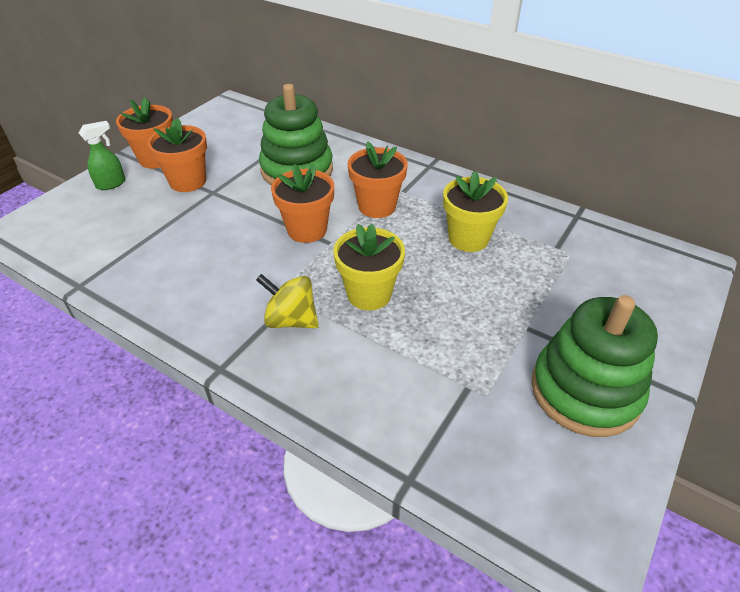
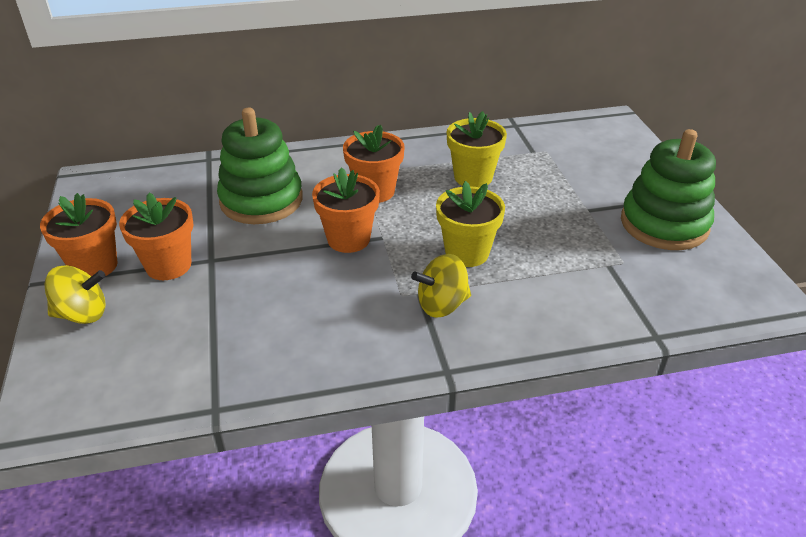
camera: 45 degrees left, 5 degrees down
(111, 184) = (82, 314): green spray bottle -> yellow spinning top

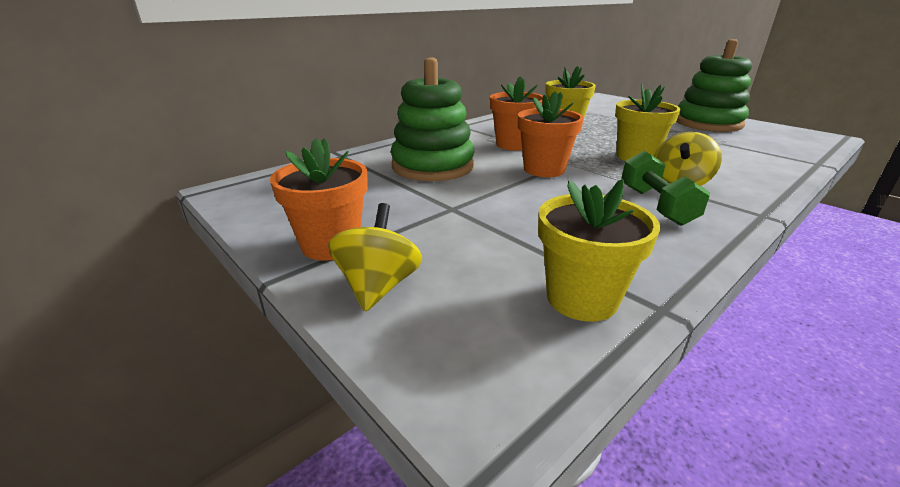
camera: 30 degrees left, 10 degrees down
(82, 314) = (378, 286): yellow spinning top -> yellow spinning top turned 45 degrees counterclockwise
(168, 265) = (416, 222): orange flower pot -> none
(180, 378) = (581, 299): none -> yellow flower pot
(372, 322) = (656, 205): none -> green dumbbell

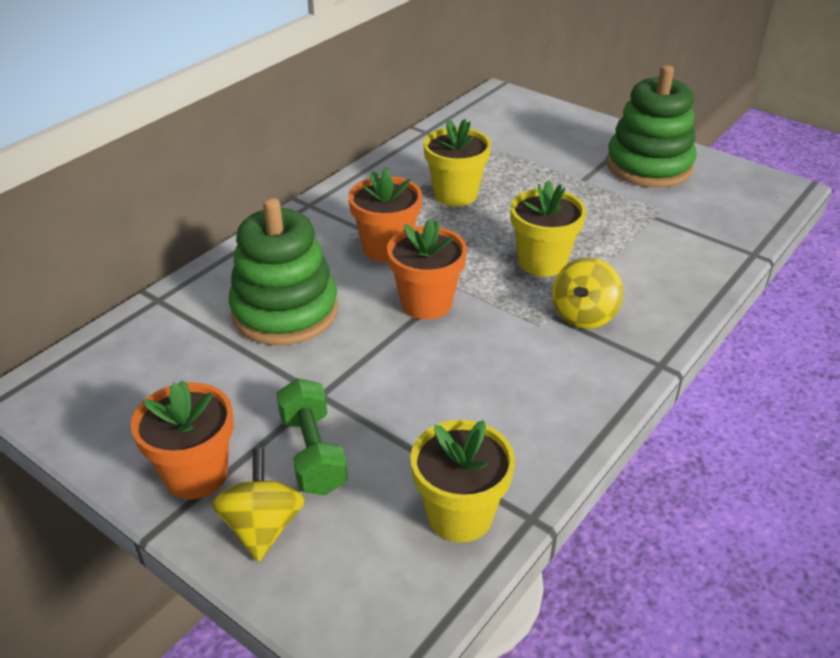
camera: 10 degrees left, 10 degrees up
(656, 205) = (550, 361): green dumbbell -> green dumbbell (313, 453)

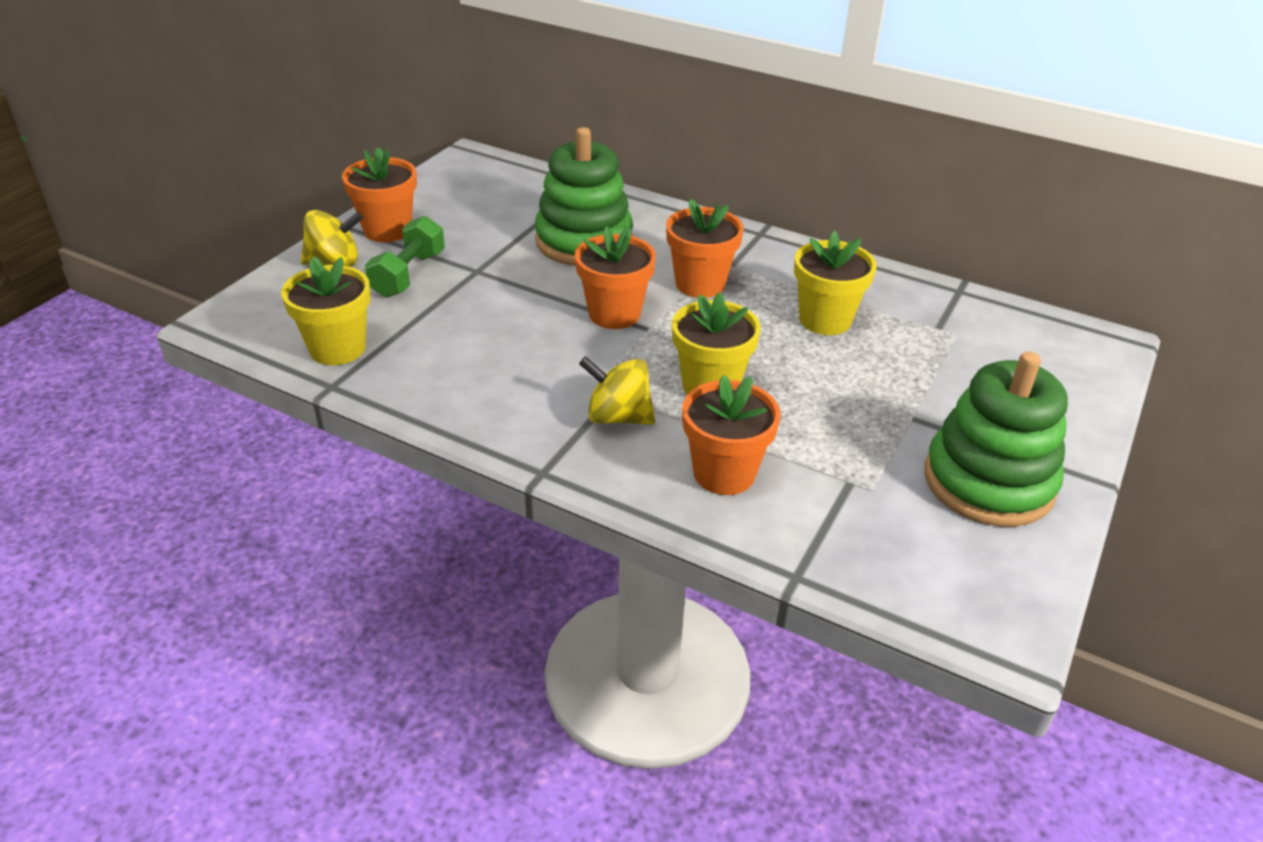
camera: 80 degrees right, 0 degrees up
(313, 453) = (408, 275): green dumbbell -> green dumbbell turned 45 degrees counterclockwise
(652, 269) = (724, 473): none -> orange flower pot

